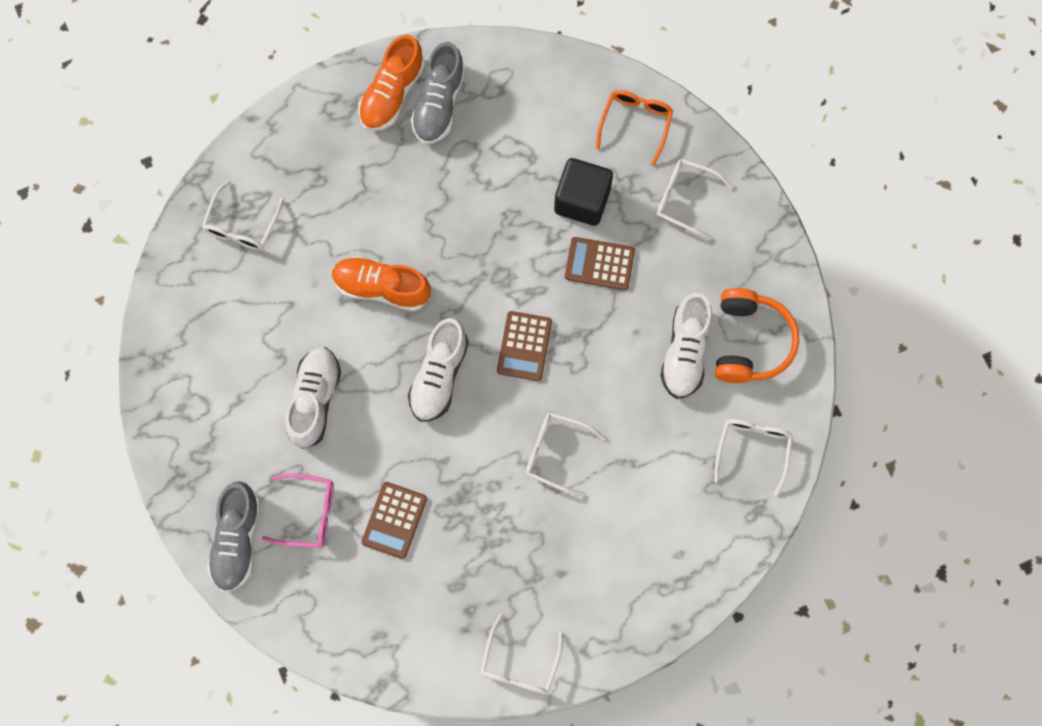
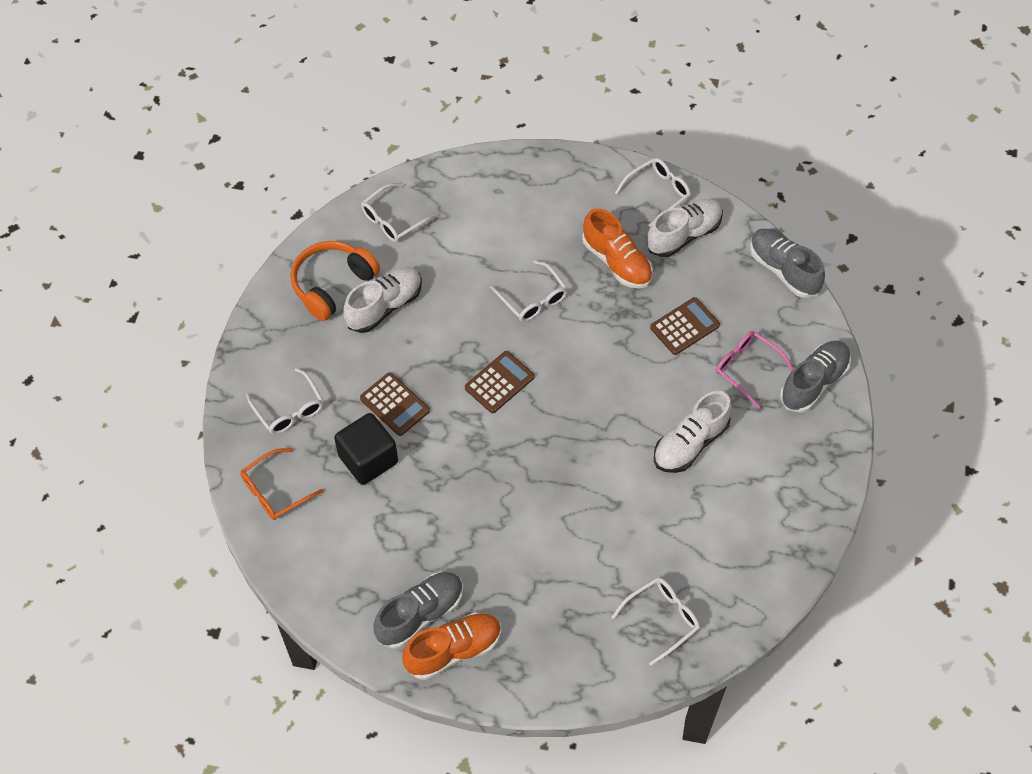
camera: 145 degrees left, 15 degrees down
(337, 653) = (783, 270): none -> grey shoe
(381, 288) = (579, 493): orange shoe -> orange shoe (617, 262)
(439, 376) = (580, 401): white shoe -> white shoe (684, 235)

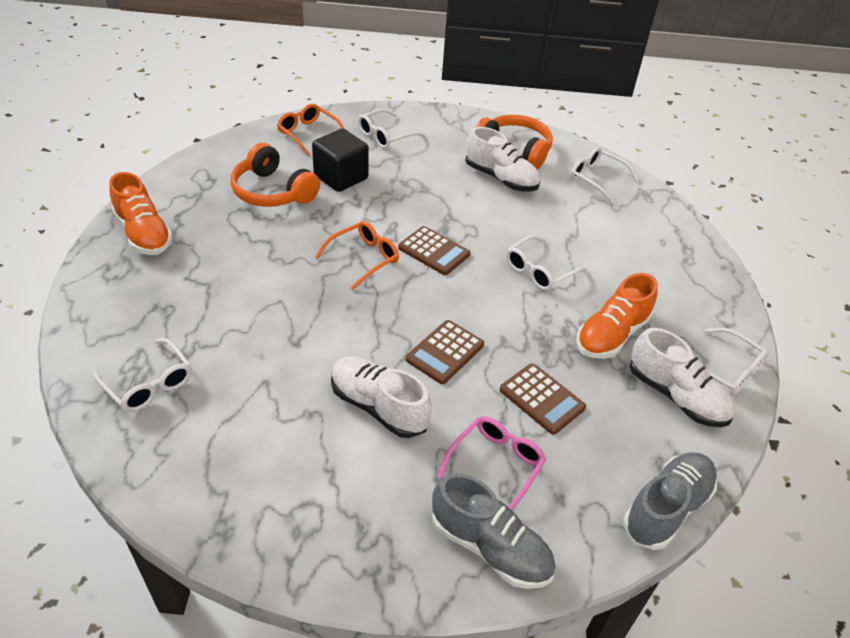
camera: 80 degrees right, 15 degrees down
(389, 527) = (273, 192): none -> orange headphones
(394, 404) = (398, 189): brown calculator -> brown calculator (445, 352)
(420, 614) = (184, 213): grey shoe -> none
(507, 444) = (363, 259): none -> orange glasses

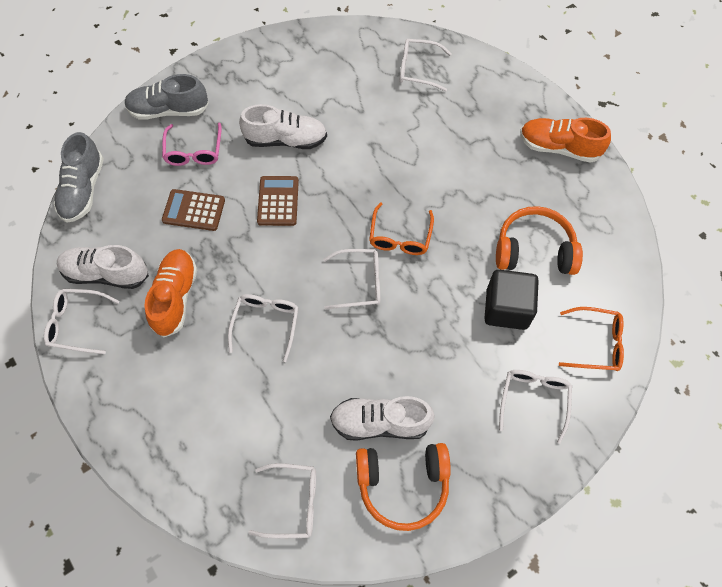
camera: 145 degrees right, 20 degrees up
(434, 251) = (359, 283): brown calculator -> white glasses

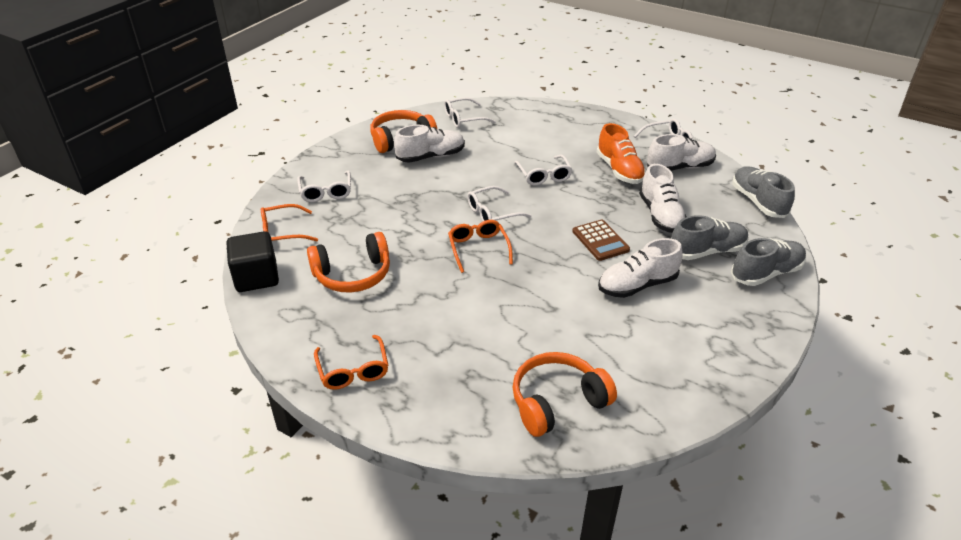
camera: 155 degrees right, 25 degrees down
(194, 151) = (707, 251): pink glasses -> grey shoe
(194, 210) = (660, 215): brown calculator -> white shoe
(418, 69) = (557, 402): white glasses -> orange headphones
(506, 308) = (364, 231): black cube -> black cube (256, 277)
(559, 147) = (353, 370): orange shoe -> orange glasses

